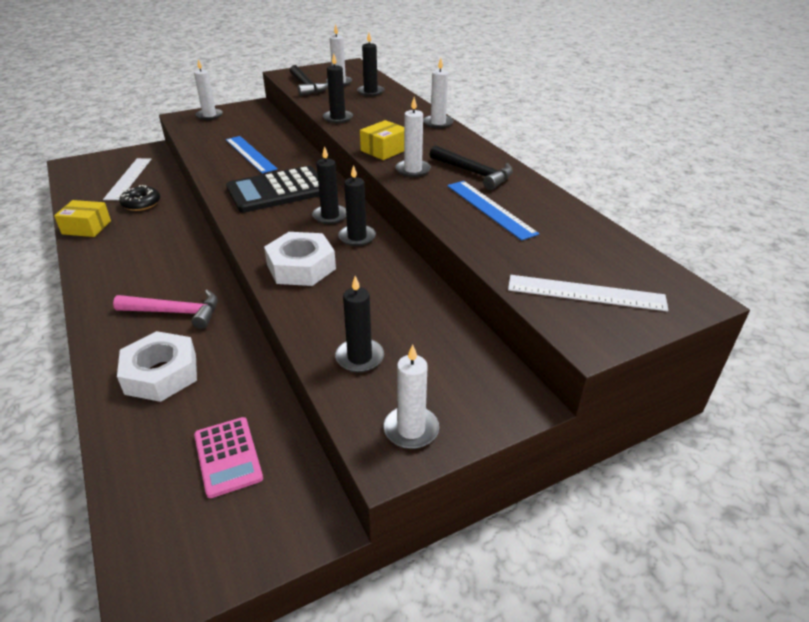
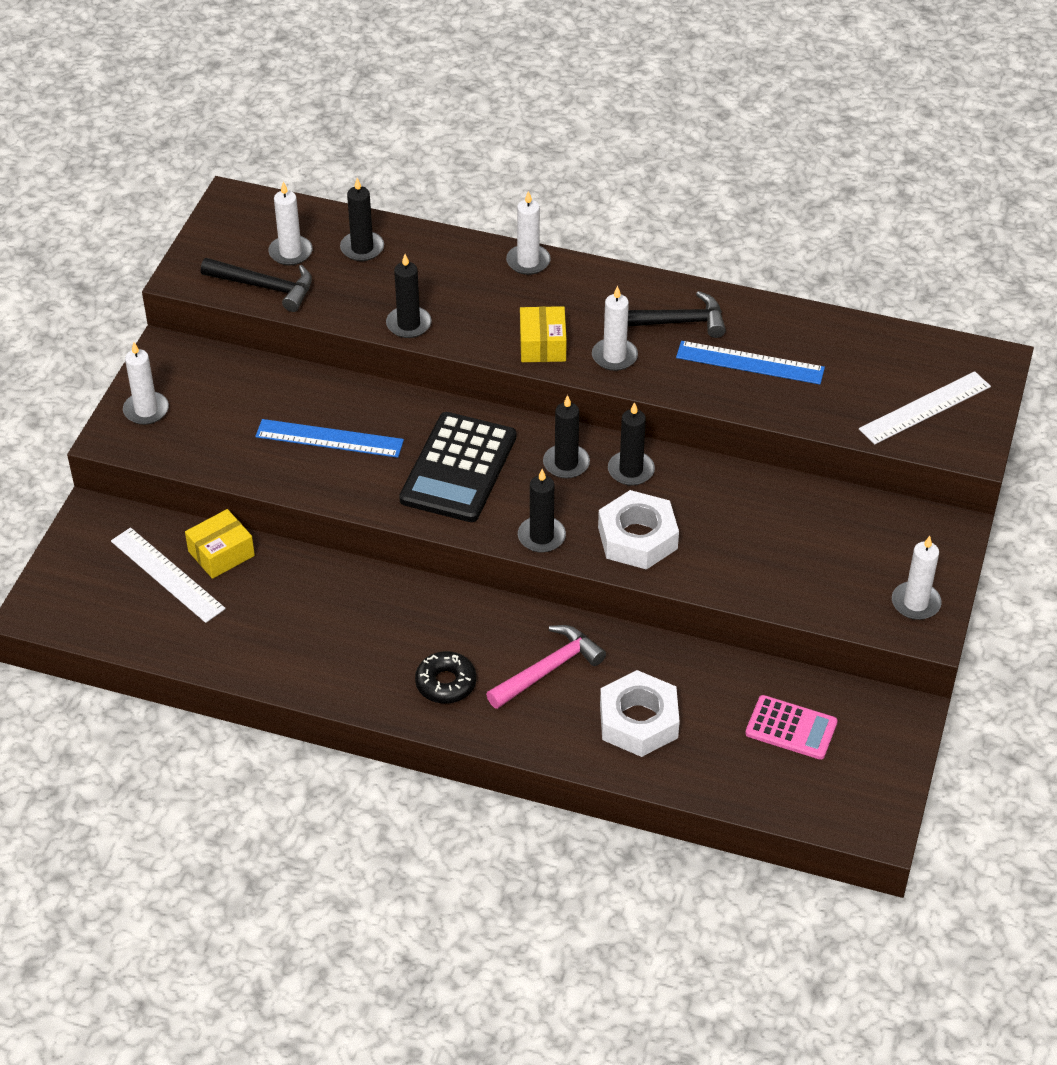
camera: 45 degrees left, 10 degrees up
(86, 227) = (267, 665): yellow box -> yellow box (221, 553)
(141, 203) = (262, 594): black donut -> black donut (446, 683)
(359, 357) = (810, 580): black candle -> black candle (541, 536)

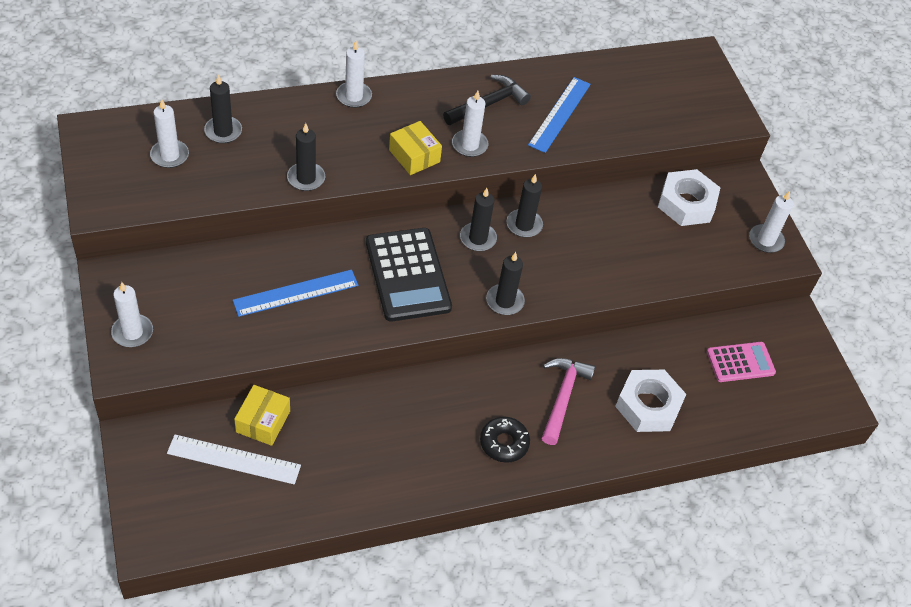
camera: 40 degrees left, 5 degrees up
(264, 287) = (171, 192): black hammer -> none
(637, 538) = (567, 273): white nut -> white nut (686, 203)
(750, 363) = (560, 114): blue ruler -> blue ruler turned 45 degrees counterclockwise
(925, 408) = (688, 103): white ruler -> none

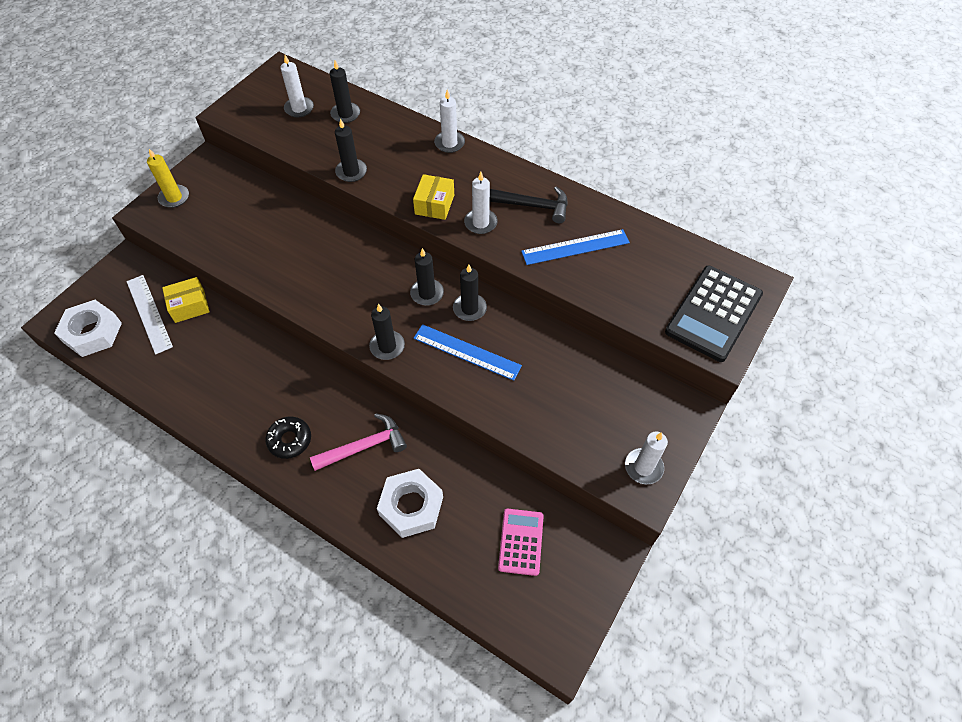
camera: 55 degrees right, 5 degrees up
(132, 332) = (174, 198): white candle -> yellow candle
(296, 293) = (278, 241): blue ruler -> blue ruler (467, 352)
(407, 275) = (353, 281): black calculator -> black calculator (713, 313)
(686, 203) = (613, 388): white nut -> white nut (92, 333)
(740, 362) = (521, 542): pink calculator -> pink calculator turned 120 degrees counterclockwise

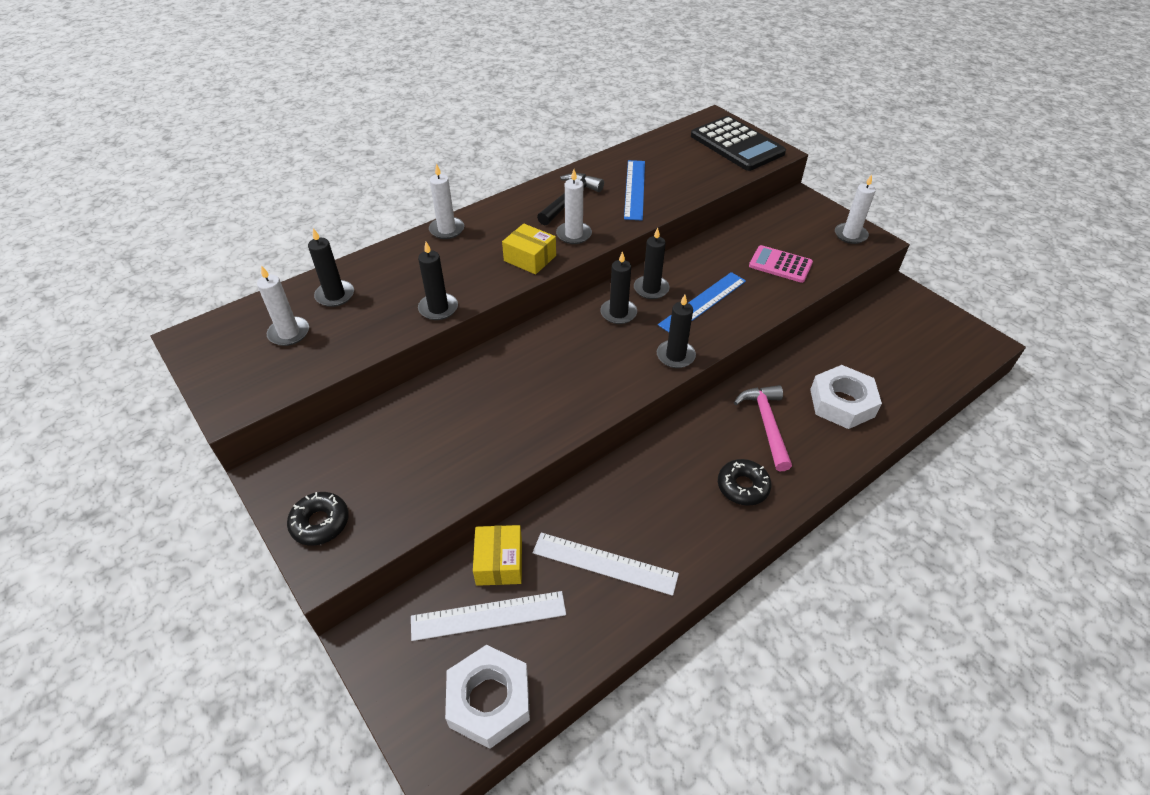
camera: 70 degrees left, 10 degrees down
(174, 198) = (320, 523): yellow candle -> black donut
(199, 365) = (604, 563): none -> white ruler
(521, 542) = (887, 339): pink calculator -> pink calculator (780, 264)

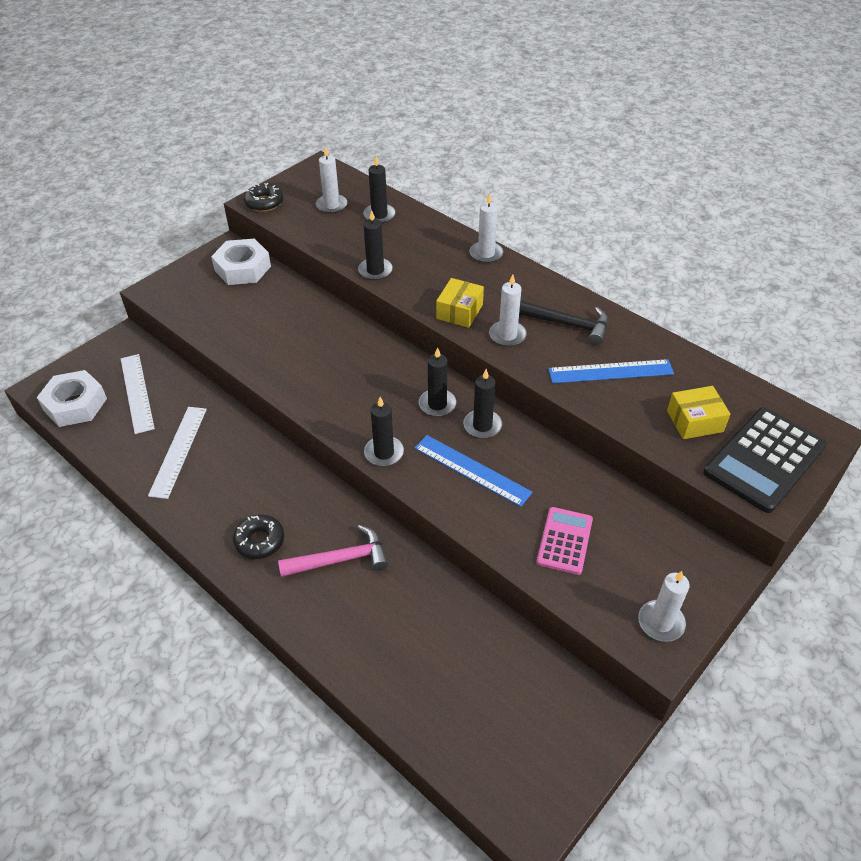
camera: 80 degrees right, 0 degrees up
(320, 523) = (186, 280): black donut -> black donut (264, 203)
(499, 562) = (180, 390): yellow box -> yellow box (694, 421)
(842, 403) = (382, 631): white nut -> white nut (242, 268)

